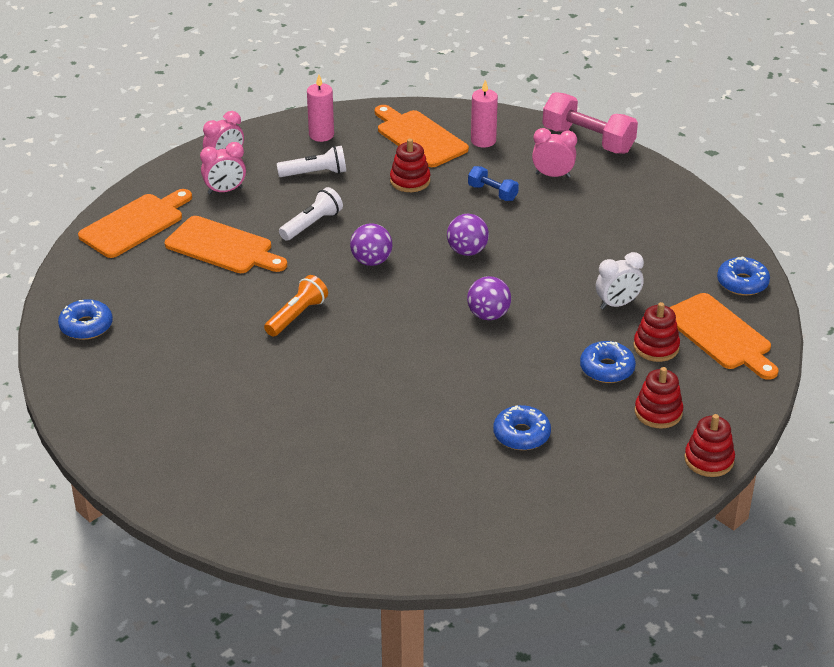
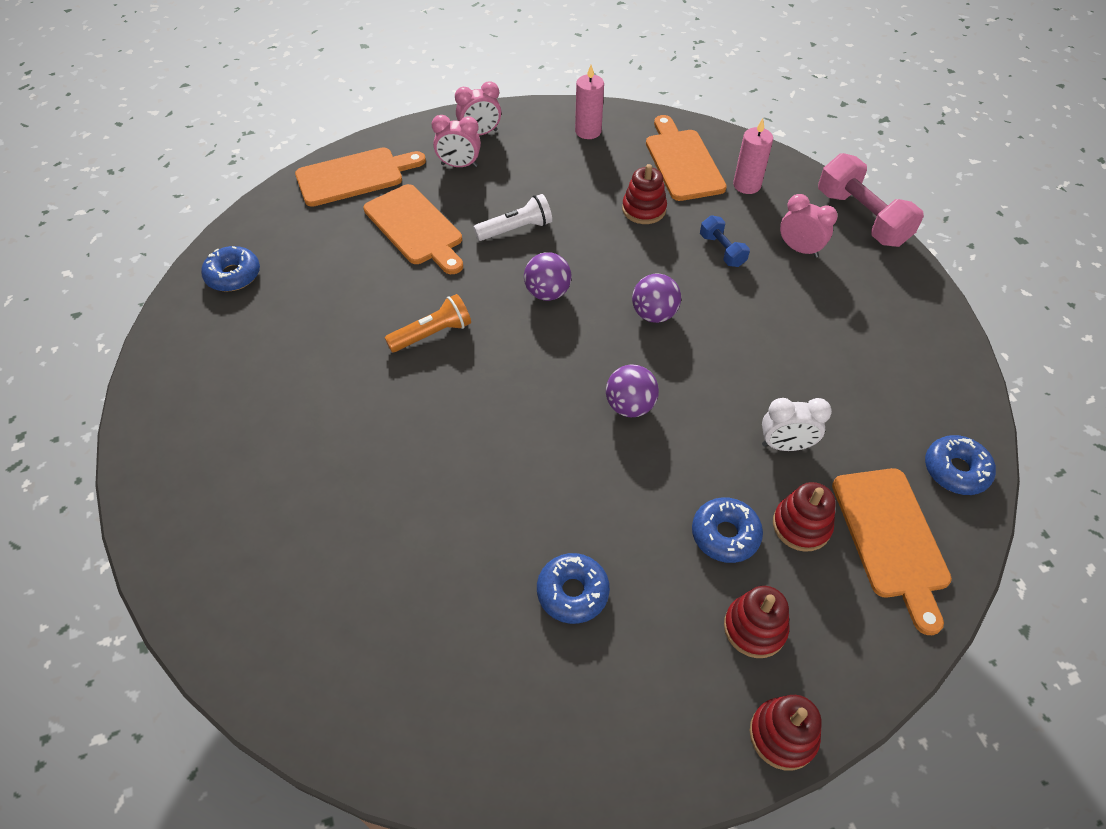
camera: 25 degrees right, 15 degrees up
(315, 173) = (555, 172): white flashlight -> none

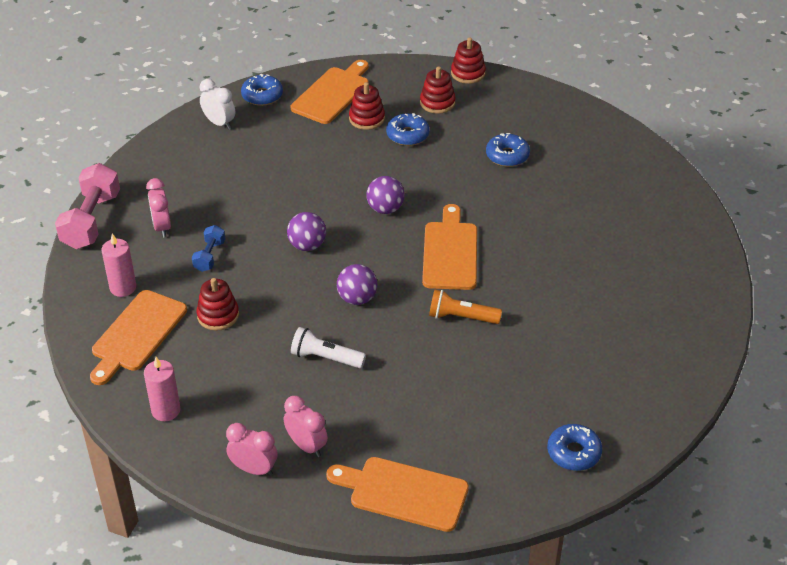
camera: 140 degrees left, 10 degrees down
(415, 228) = (398, 407): orange cutting board -> orange cutting board (450, 252)
(785, 445) = (327, 148): white clock -> white clock (219, 123)

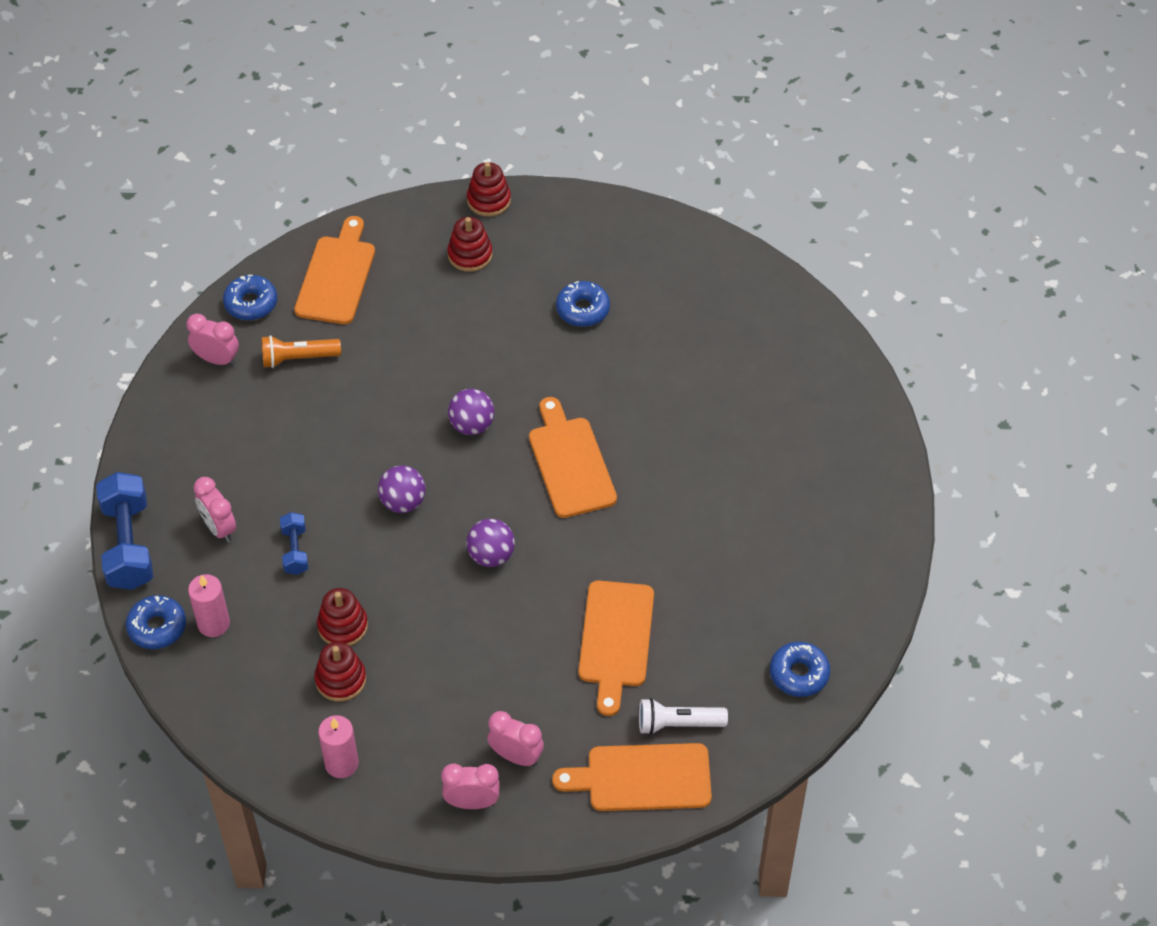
camera: 20 degrees left, 10 degrees up
(91, 221) = (128, 544): pink dumbbell -> blue dumbbell
(137, 334) = (261, 679): orange cutting board -> orange cutting board (616, 639)
(219, 123) = (217, 359): white clock -> pink clock
(326, 358) = (489, 642): white flashlight -> white flashlight (678, 724)
(366, 119) = (395, 302): red stacking toy -> red stacking toy (340, 679)
(407, 135) = (454, 312): blue donut -> blue donut (157, 627)
(461, 317) = (617, 544): orange flashlight -> orange flashlight (298, 358)

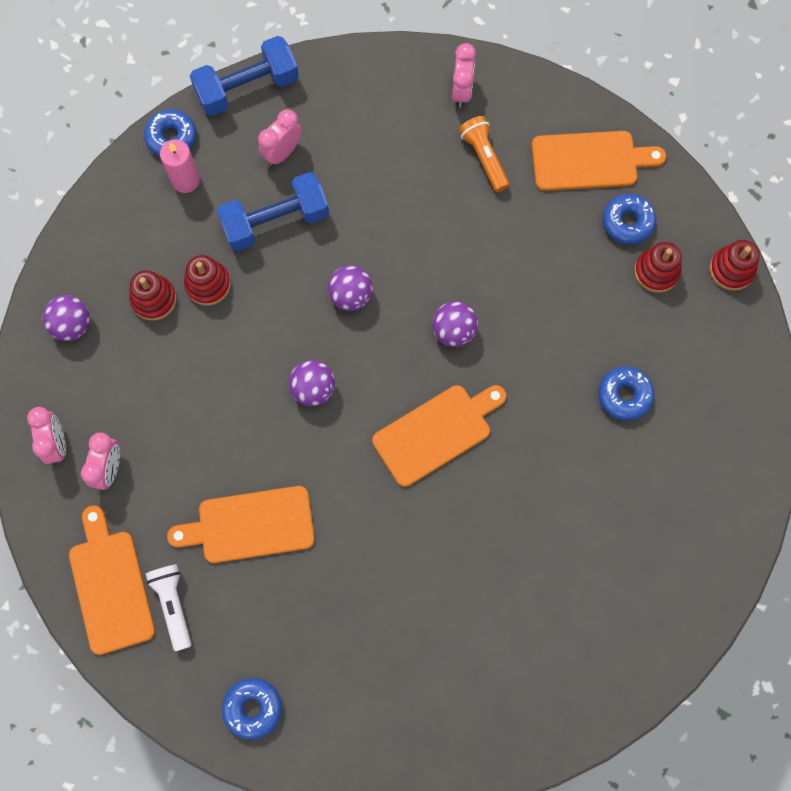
camera: 75 degrees right, 20 degrees up
(251, 303) = (533, 98): blue donut -> blue donut (627, 222)
(295, 550) = (275, 221): blue dumbbell -> blue dumbbell, size x1.89
(341, 763) = (72, 325): pink candle -> purple ball

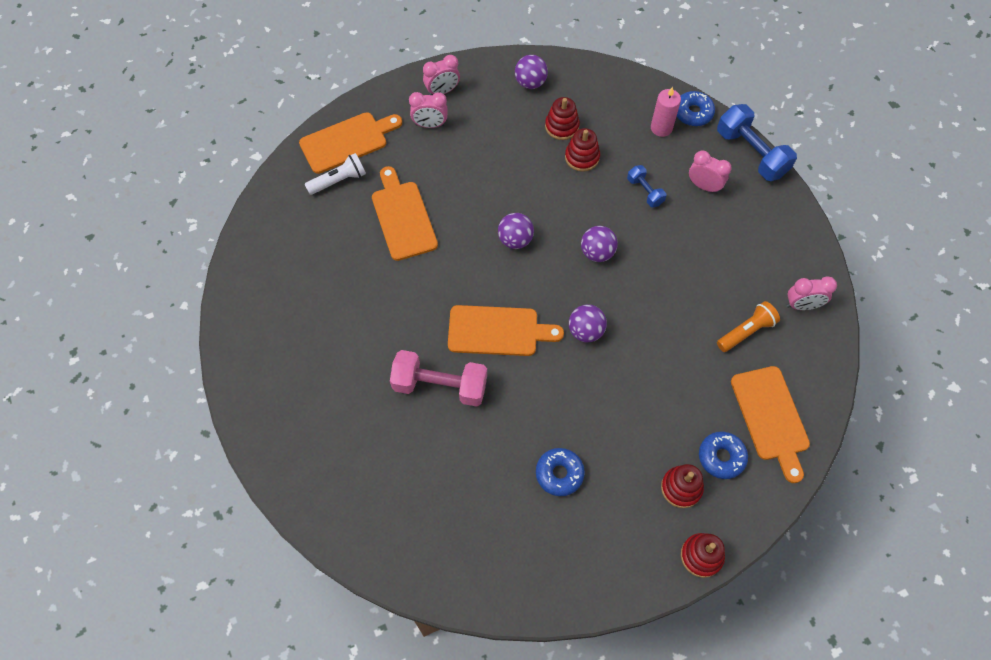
camera: 80 degrees right, 10 degrees down
(253, 708) = (271, 242): blue donut -> none
(275, 221) = (645, 191): blue dumbbell -> blue dumbbell, size x0.53
(436, 432) = (497, 331): orange cutting board -> orange cutting board turned 45 degrees counterclockwise
(497, 512) = (440, 386): none -> pink dumbbell

